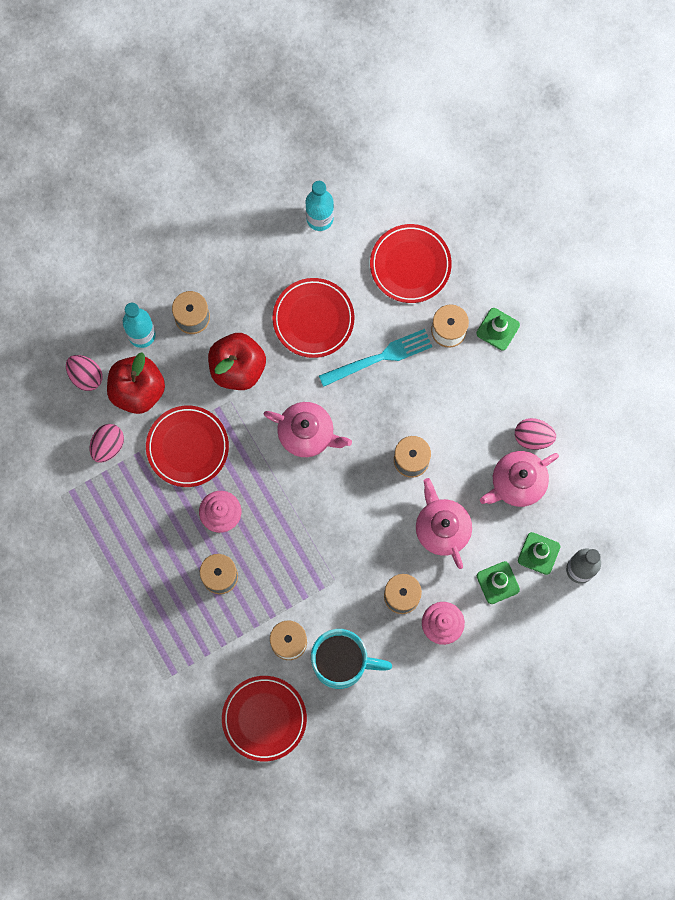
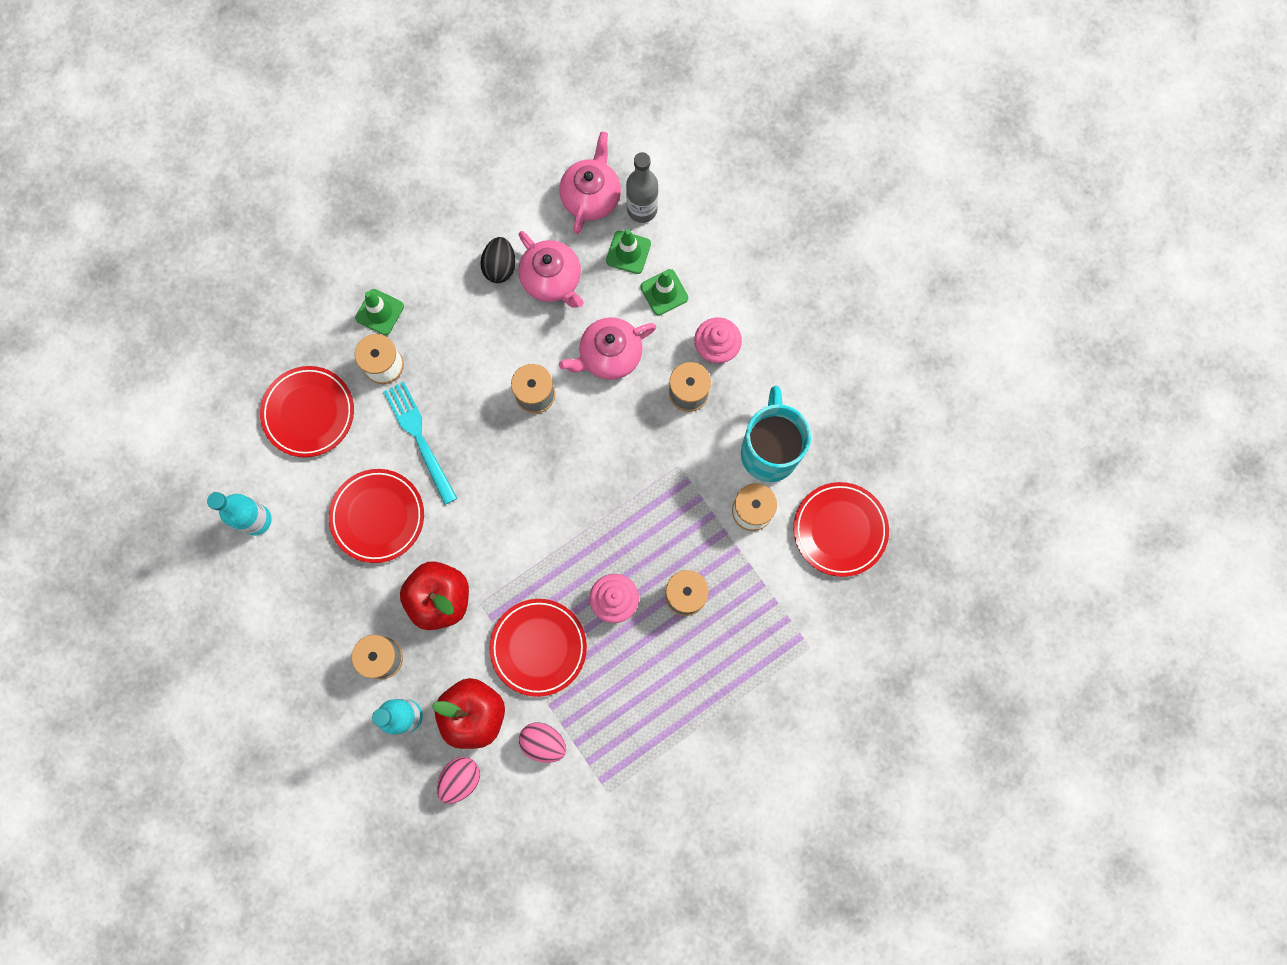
camera: 95 degrees left, 0 degrees up
(307, 433) = (513, 511): pink teapot -> pink teapot (591, 196)
(533, 437) = (500, 266): pink egg -> black egg

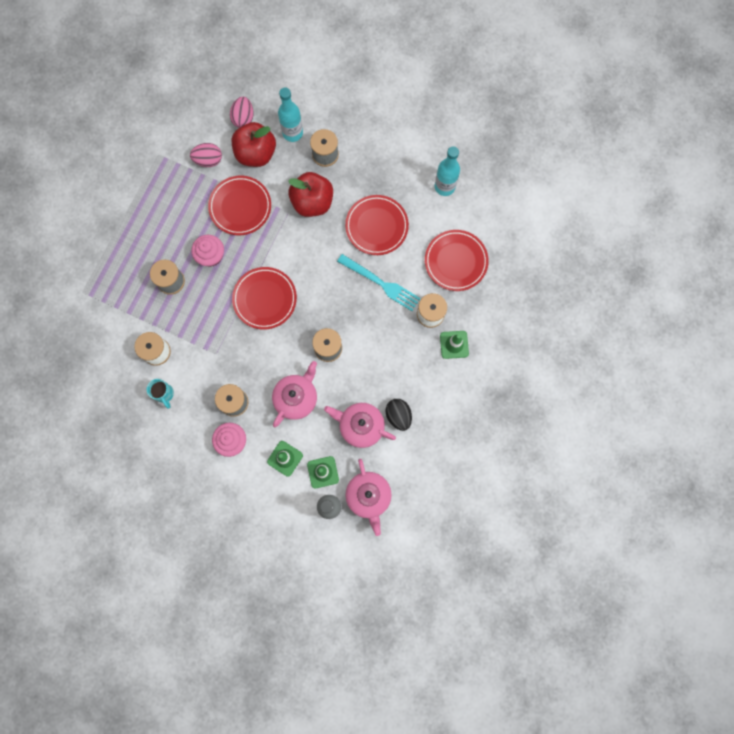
camera: 150 degrees right, 0 degrees up
(769, 451) = (164, 394): turquoise mug -> turquoise mug, size x0.48
(840, 530) = (97, 370): red plate -> red plate (265, 299)

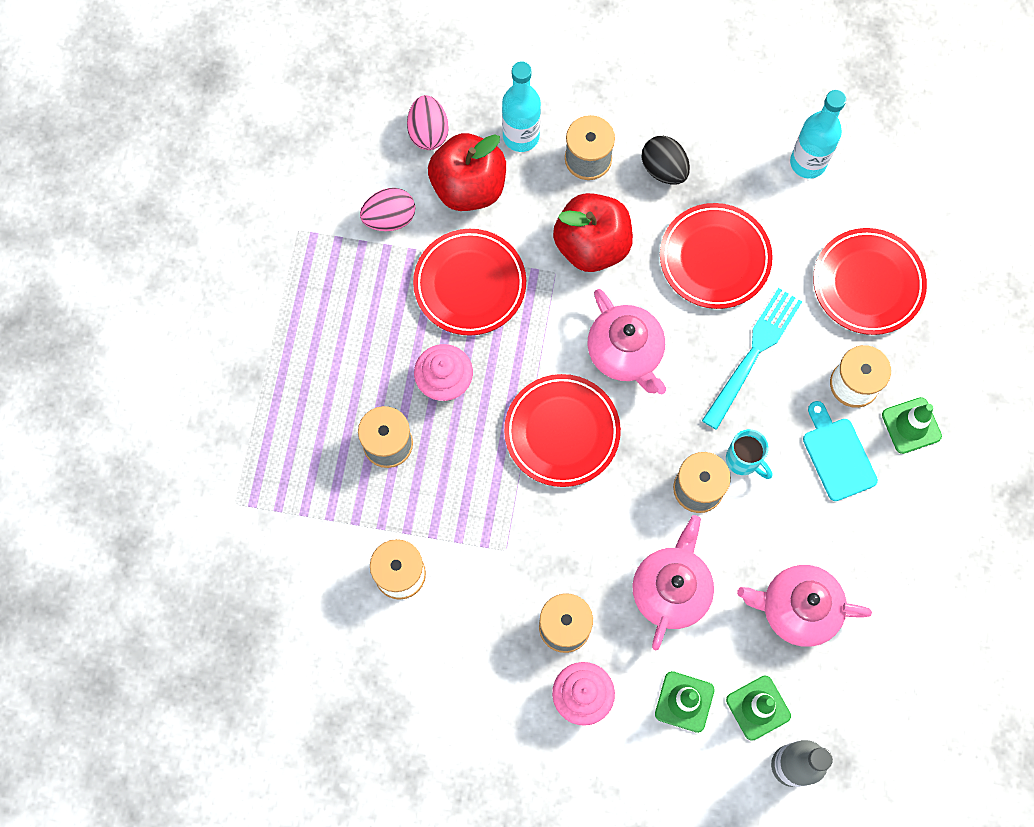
camera: 15 degrees left, 5 degrees down
(164, 394) = (437, 645): turquoise mug -> turquoise mug (744, 460)
(368, 496) = (851, 729): pink teapot -> pink teapot (626, 353)
(381, 283) = (753, 353): turquoise fork -> turquoise fork turned 75 degrees counterclockwise
(398, 415) = (856, 573): black egg -> black egg (664, 169)
(408, 350) = (837, 455): none -> turquoise cutting board

